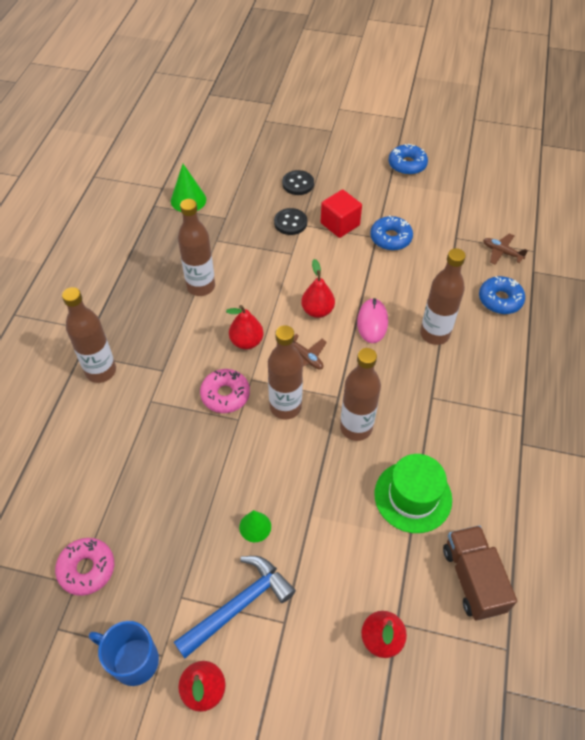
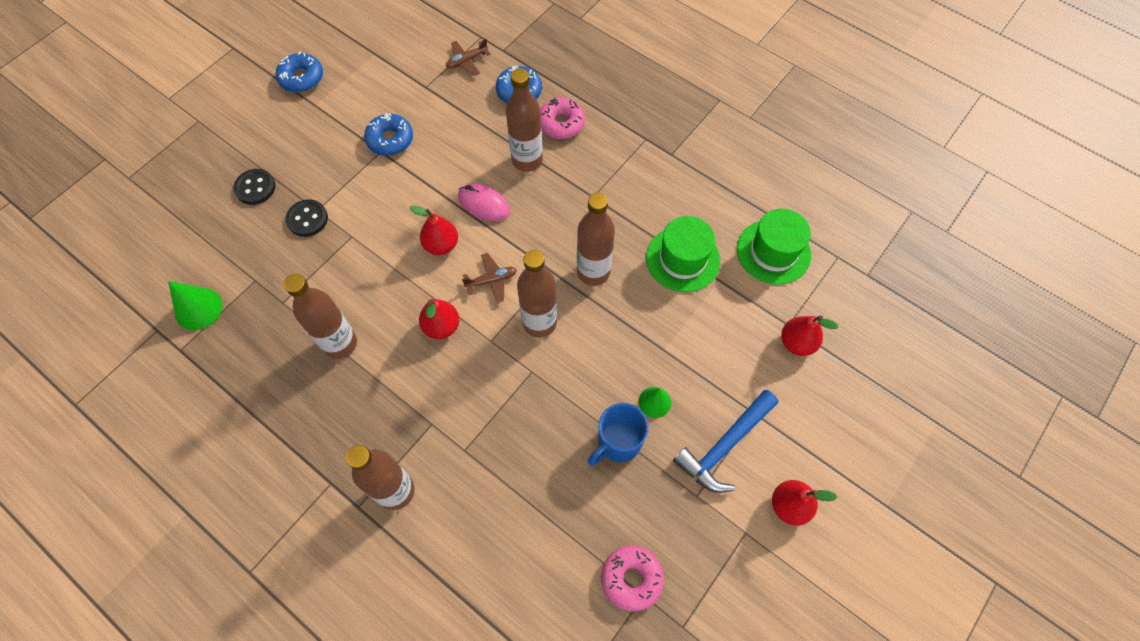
camera: 65 degrees left, 10 degrees up
(133, 660) = (741, 561): blue mug -> blue mug (618, 443)
(225, 395) = (496, 372): pink donut -> pink donut (561, 123)
(239, 605) = (724, 446): blue hammer -> blue hammer turned 120 degrees counterclockwise
(340, 224) = (341, 175): red cube -> none
(472, 579) = (773, 252): brown truck -> green hat

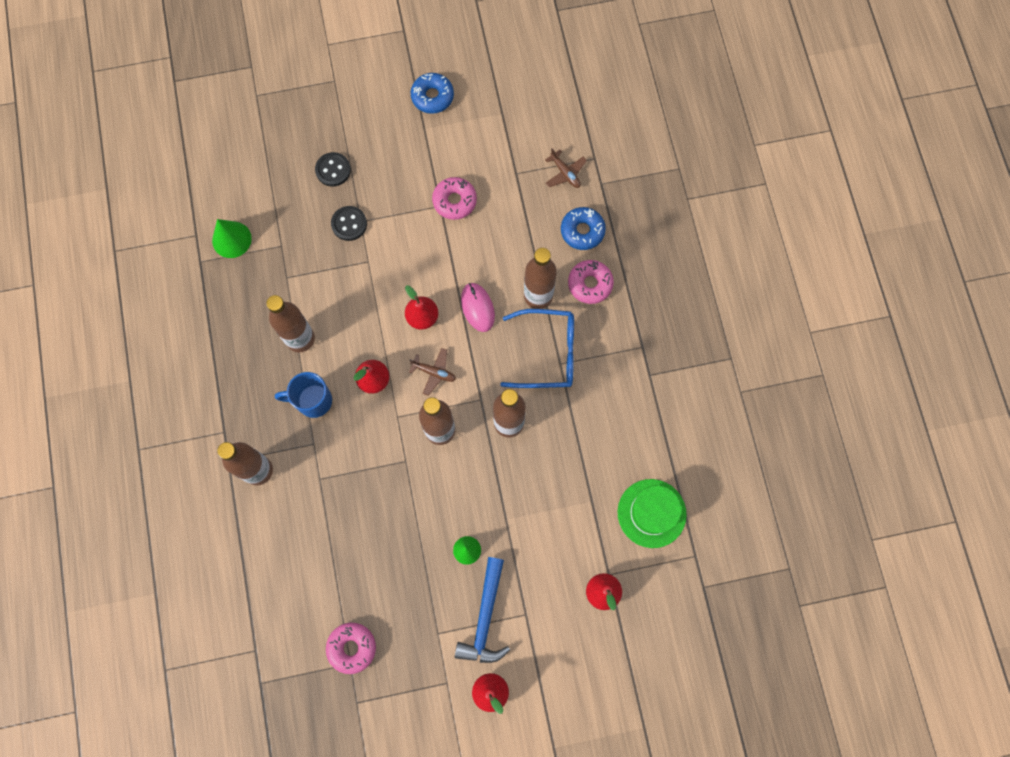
camera: 40 degrees right, 10 degrees up
(390, 139) = (454, 201): blue donut -> pink donut
(466, 61) = (565, 173): brown plane -> brown plane turned 135 degrees counterclockwise
(575, 196) = (548, 353): none -> blue glasses
(618, 443) = (419, 557): blue mug -> blue mug (313, 401)
(682, 259) = (580, 465): green hat -> none
(724, 446) = (485, 618): blue hammer -> blue hammer turned 75 degrees counterclockwise

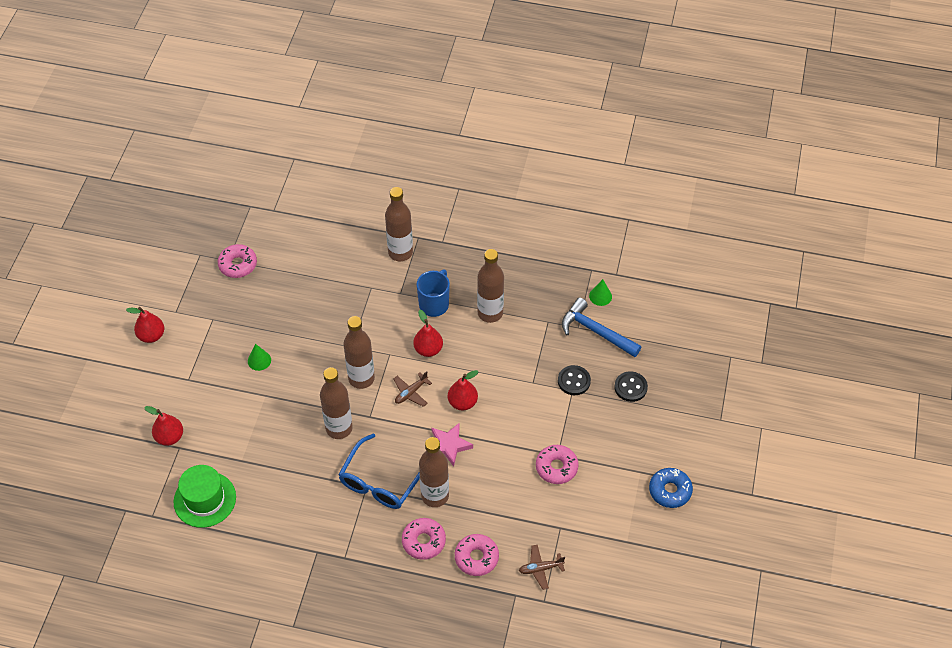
camera: 115 degrees right, 20 degrees down
(231, 239) = (600, 296): green cone -> green cone, size x0.66
(477, 308) = (449, 445): pink mouse -> pink star
(485, 618) = (203, 352): blue hammer -> blue hammer (595, 331)
(582, 231) = (476, 558): blue donut -> pink donut

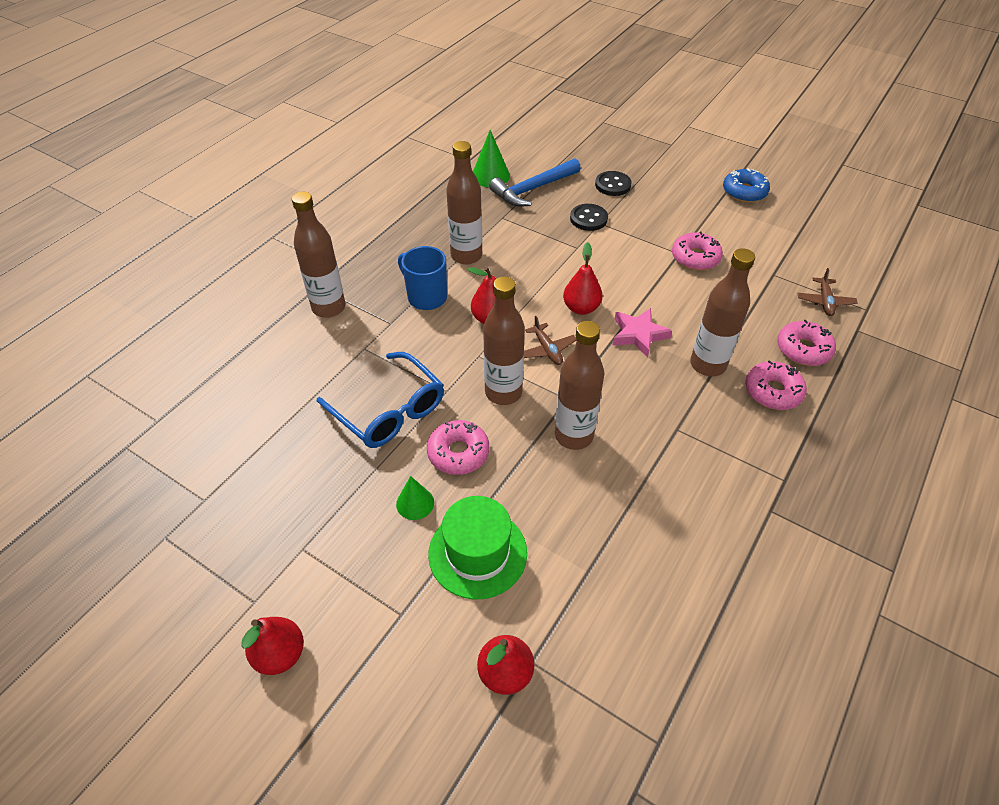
camera: 70 degrees left, 5 degrees down
(205, 499) = (646, 644): green hat -> green hat (477, 553)
(238, 265) = (222, 489): pink donut -> pink donut (458, 453)
(380, 481) = (672, 412): blue glasses -> blue glasses (389, 411)
(600, 296) = (490, 176): green cone -> green cone, size x1.51

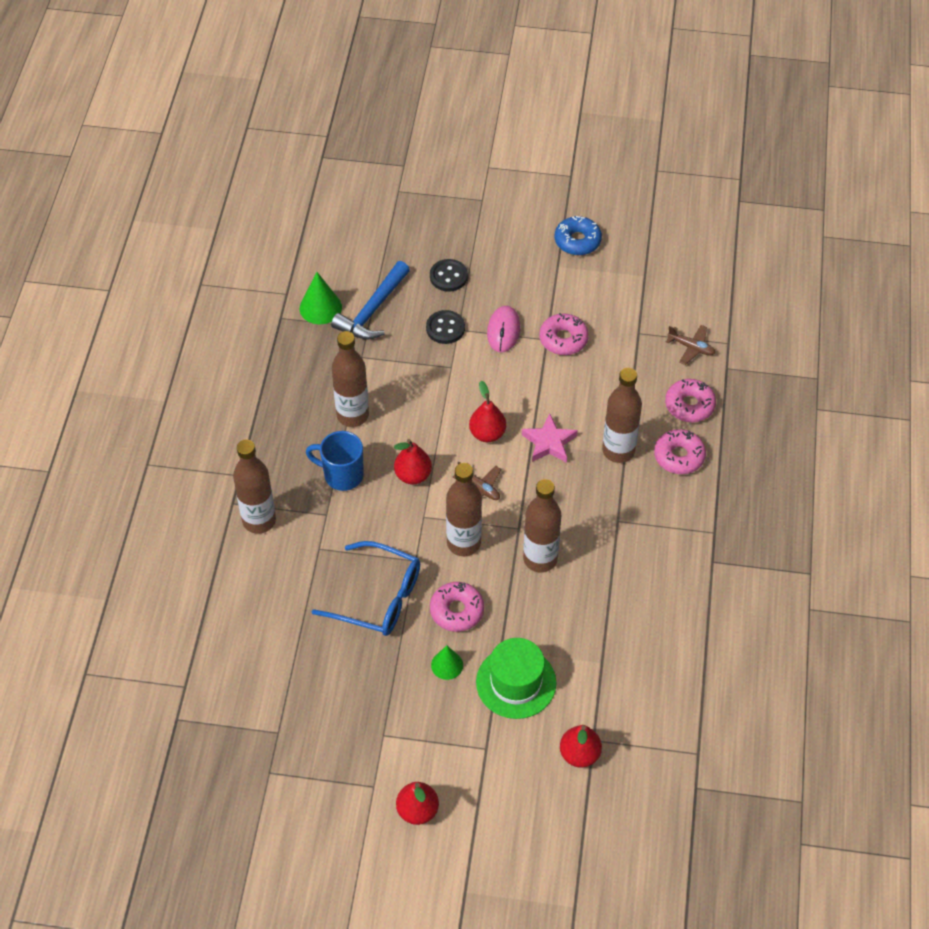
camera: 25 degrees left, 5 degrees up
(641, 235) = (503, 331): none -> pink mouse
(824, 301) = (691, 347): brown plane -> brown plane turned 45 degrees counterclockwise

